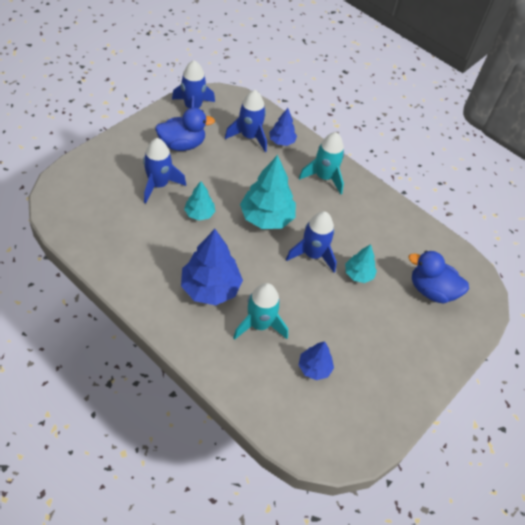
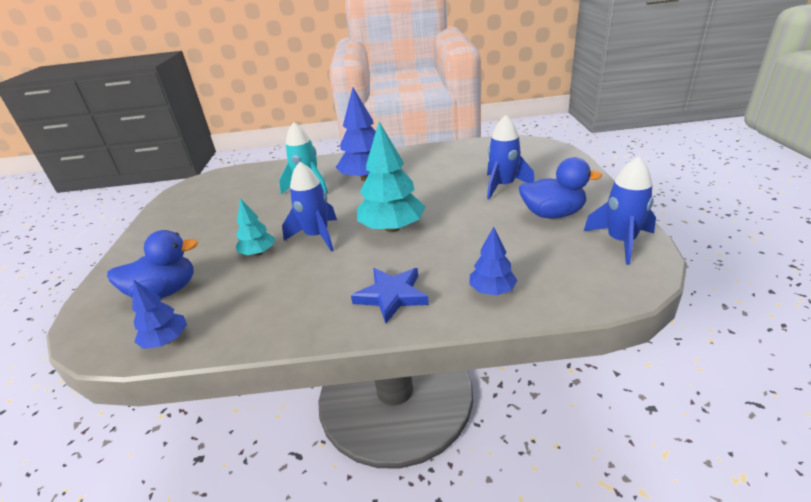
camera: 145 degrees right, 20 degrees down
(182, 144) = (552, 214): blue duck -> blue duck turned 120 degrees counterclockwise
(199, 214) = (444, 195): turquoise tree -> none
(249, 137) = (526, 265): blue rocket -> none
(314, 368) = (245, 195): blue tree -> blue tree (166, 340)
(324, 177) = (391, 296): turquoise rocket -> blue star

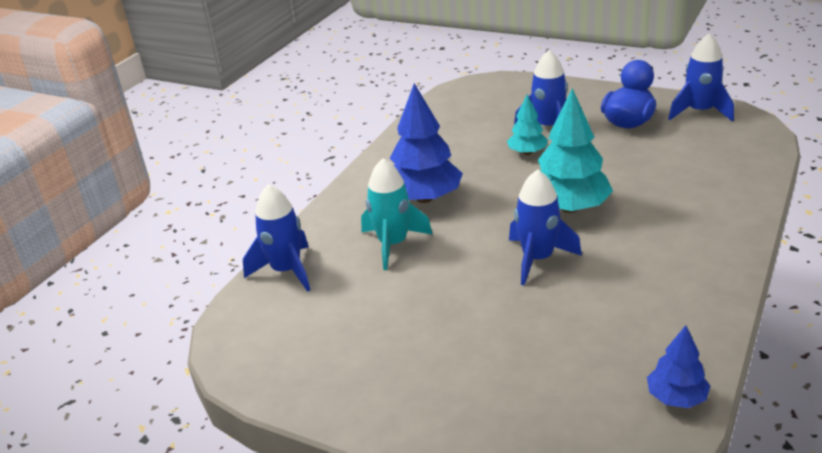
camera: 60 degrees left, 0 degrees up
(165, 292) = (565, 396): blue duck -> none
(258, 253) = (535, 308): turquoise tree -> turquoise tree (527, 152)
(268, 170) = (286, 271): none -> blue rocket
(391, 296) = (697, 235): blue star -> none
(492, 290) = (725, 185): blue tree -> none

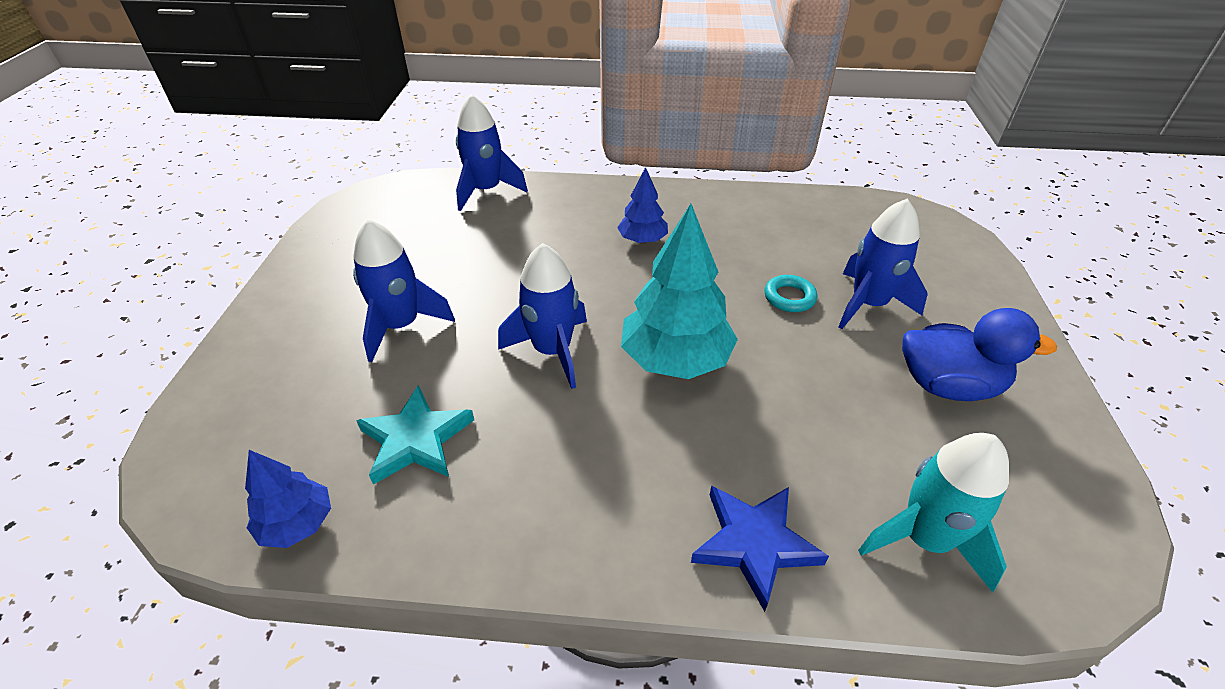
camera: 65 degrees right, 10 degrees up
(393, 244) = (547, 240): turquoise rocket -> turquoise rocket (924, 539)
(424, 198) = (642, 240): blue tree -> blue tree, size x0.55
(527, 152) = (789, 297): turquoise tree -> turquoise ring
(608, 334) = (416, 439): none -> turquoise star
(699, 112) = (1062, 474): blue rocket -> blue rocket (401, 326)
(726, 209) = (754, 544): none -> blue star

